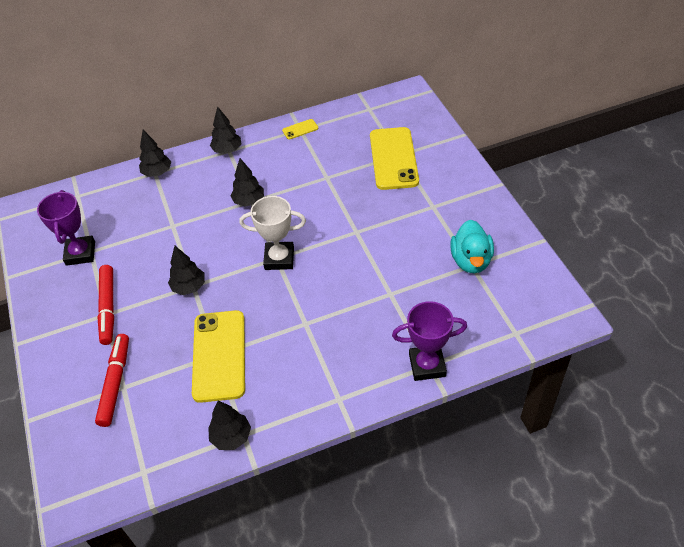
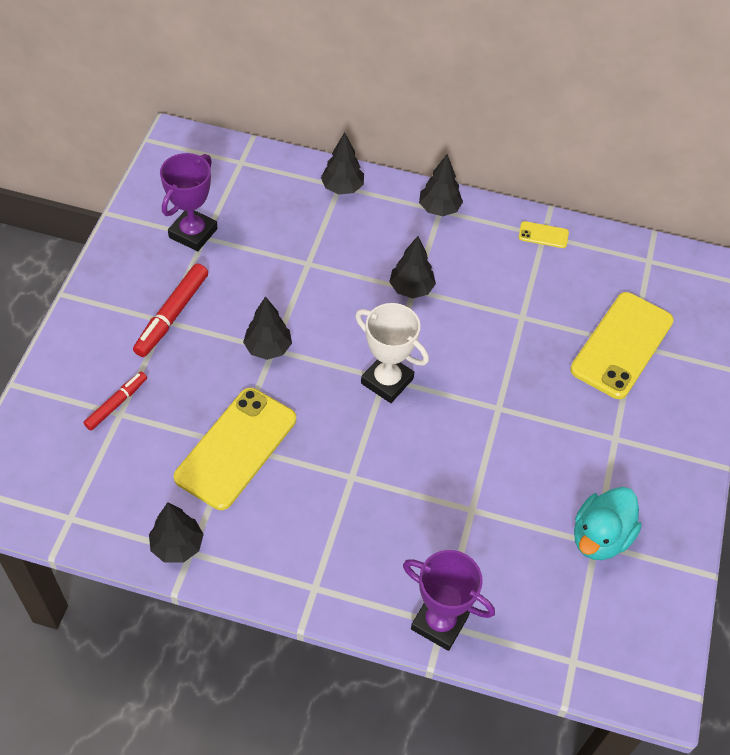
camera: 30 degrees right, 5 degrees up
(115, 383) = (116, 404): red marker -> red marker, size x0.64

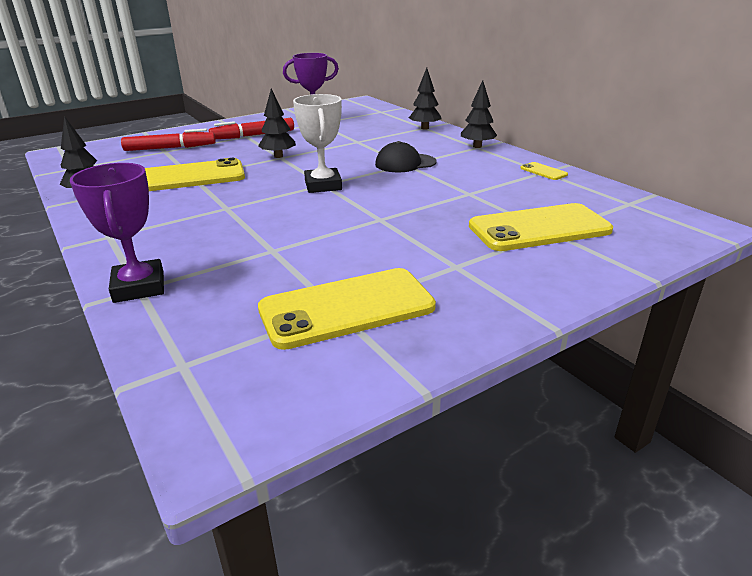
camera: 45 degrees right, 25 degrees down
(116, 404) = (170, 148): red marker -> red marker, size x1.57
(411, 289) = (405, 163): black tree -> black cap
(600, 537) = (346, 308): turquoise duck -> yellow phone

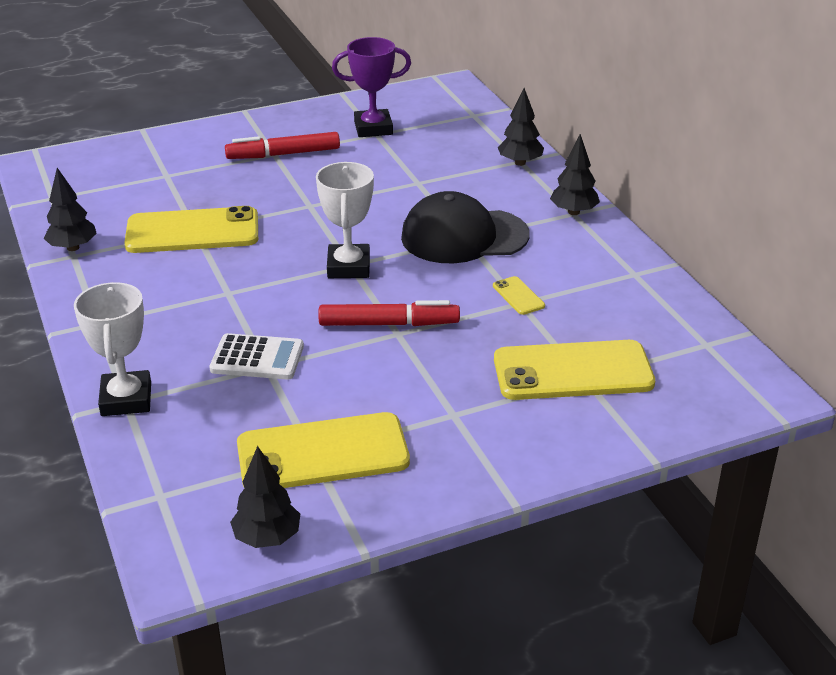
camera: 10 degrees right, 5 degrees up
(139, 287) = (126, 399): purple trophy -> white trophy
(170, 148) = (173, 170): red marker -> red marker (389, 324)
(262, 246) = (257, 358): none -> white calculator
(278, 156) = (307, 203): black tree -> black tree (267, 538)
(405, 163) = (464, 236): black cap -> black cap, size x1.59
(543, 171) = (634, 273): yellow phone -> yellow phone (518, 296)

